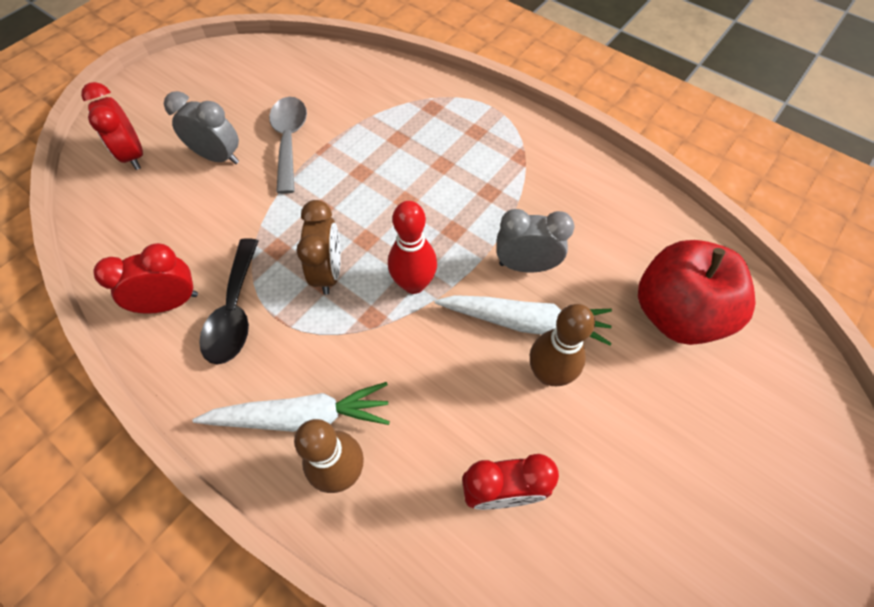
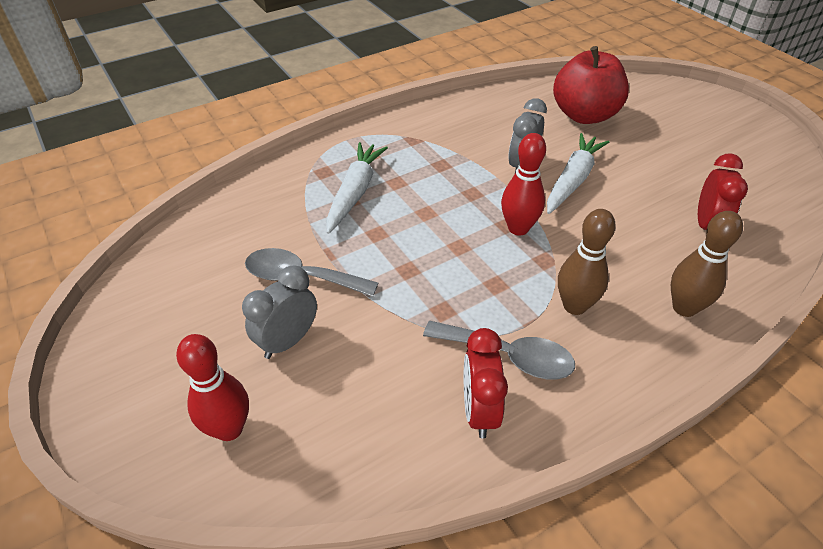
camera: 70 degrees left, 15 degrees down
(133, 155) = (229, 429): red clock -> red bowling pin
(235, 311) = (508, 356): black spoon -> grey spoon
(301, 416) = (632, 324): white carrot -> white carrot (355, 192)
(328, 272) = (486, 279): brown clock -> none
(548, 373) = (618, 180): brown bowling pin -> brown bowling pin (574, 306)

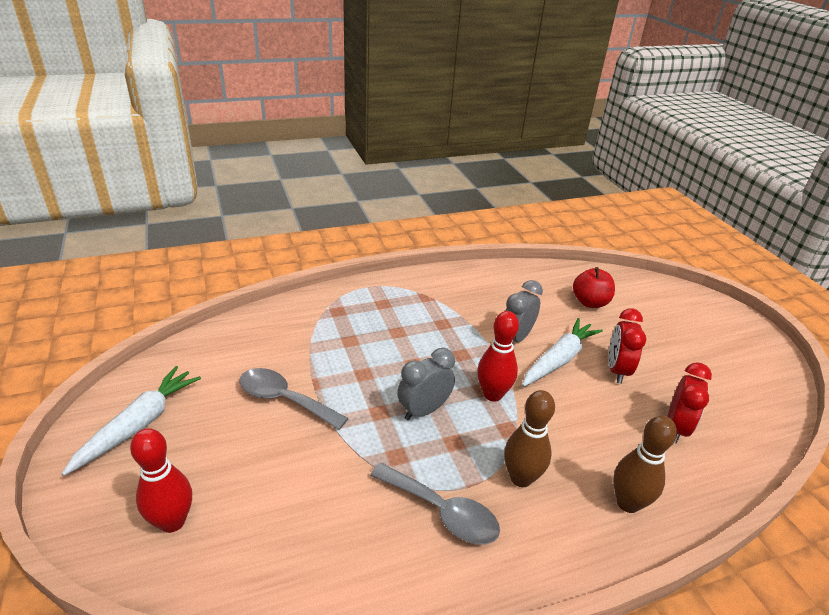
camera: 10 degrees right, 10 degrees down
(288, 341) = (251, 454): grey clock -> grey clock (424, 410)
(355, 192) = (358, 334): white carrot -> white carrot (139, 424)
(479, 411) = (397, 558): red clock -> red clock (617, 370)
(584, 115) = (590, 302): red apple -> red apple, size x0.62

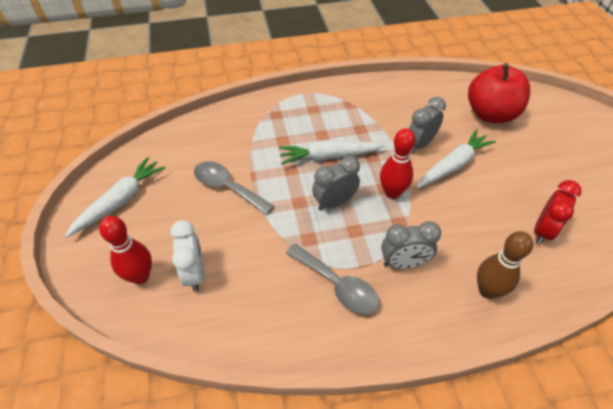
camera: 10 degrees right, 15 degrees up
(249, 511) = (195, 273): none -> white clock
(409, 356) = (329, 156): none -> white carrot
(521, 478) = (403, 263): brown bowling pin -> grey clock
(590, 302) = (490, 114): red apple -> red apple, size x1.62
(617, 370) = (502, 177): red clock -> none

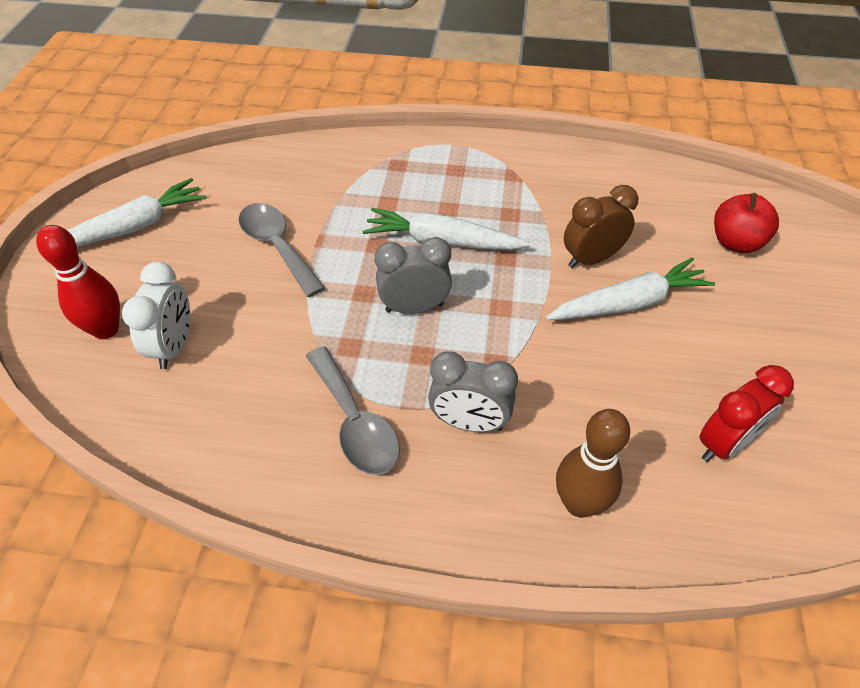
camera: 20 degrees right, 0 degrees up
(392, 192) = (508, 317): red bowling pin -> none
(419, 144) = (591, 259): grey clock -> brown clock
(490, 114) = (736, 242): red apple -> red apple, size x0.62

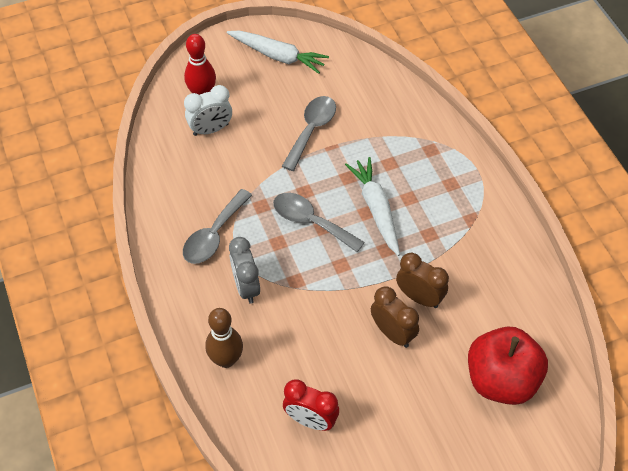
camera: 60 degrees right, 5 degrees up
(414, 307) = (311, 222): grey clock -> grey spoon
(629, 303) = (392, 333): white carrot -> brown clock
(736, 242) = (501, 380): red apple -> red apple, size x1.62

